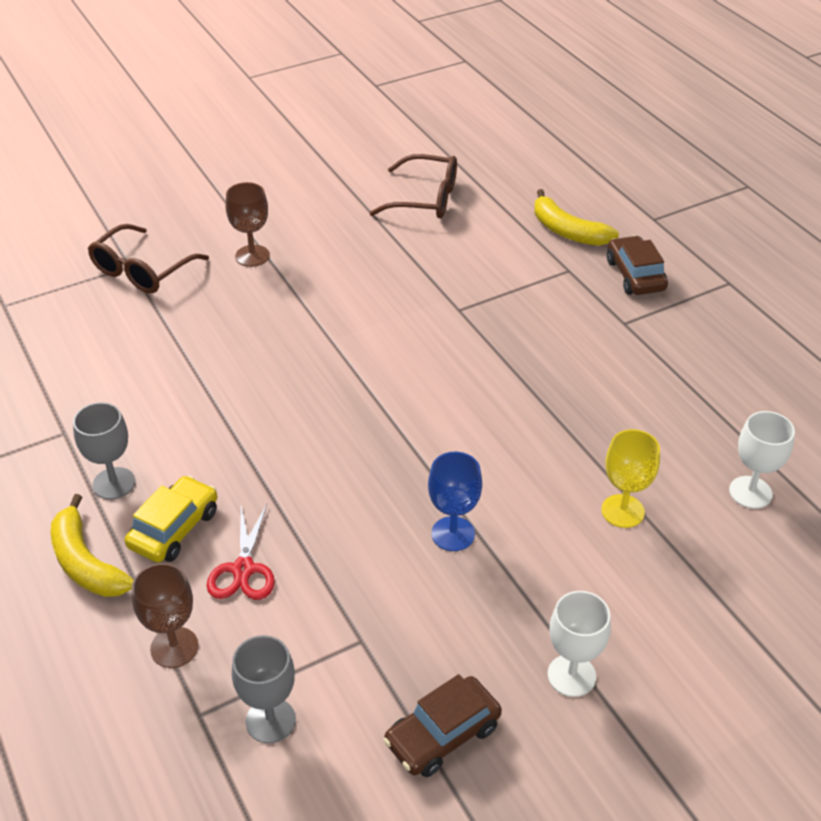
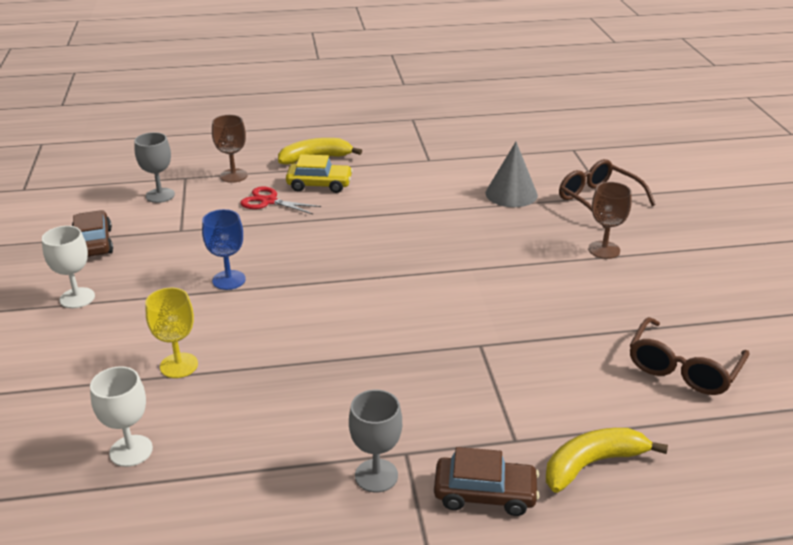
camera: 110 degrees right, 10 degrees down
(114, 483) = (372, 170): grey goblet -> grey goblet (376, 475)
(146, 338) = (511, 194): none -> grey cone
(174, 529) = (319, 184): yellow car -> yellow car turned 45 degrees counterclockwise

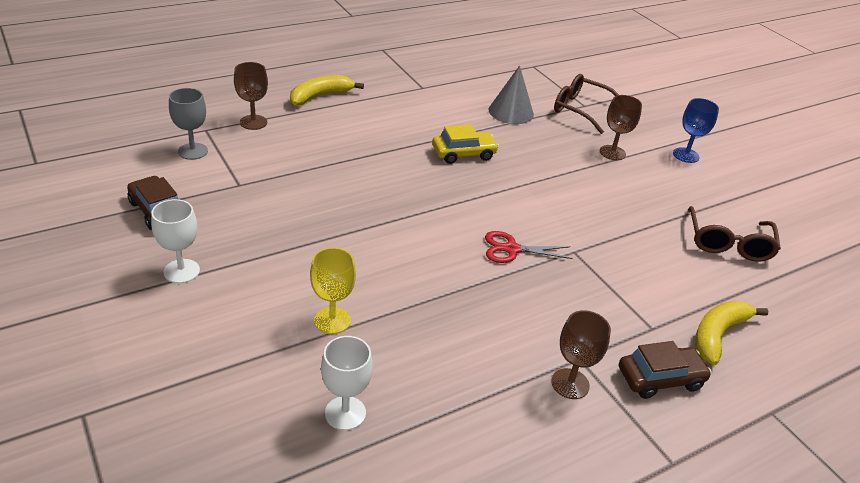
camera: 25 degrees left, 5 degrees up
(229, 280) = (321, 228): blue goblet -> blue goblet (686, 155)
(268, 201) = (305, 144): red scissors -> red scissors (511, 249)
(319, 184) = (341, 122): yellow car -> yellow car (463, 154)
(376, 475) = (570, 384): grey goblet -> brown goblet

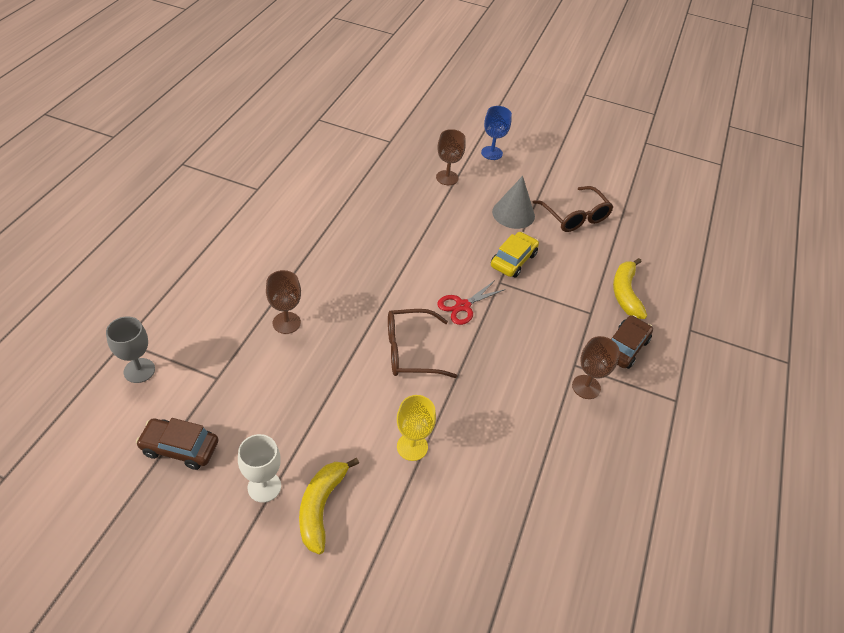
camera: 40 degrees left, 10 degrees up
(253, 122) = (157, 307): brown goblet -> brown goblet (286, 323)
(320, 96) = (184, 245): yellow banana -> yellow banana (321, 507)
(345, 413) = (491, 508): white goblet -> none
(463, 154) = (352, 239): yellow car -> yellow car (513, 260)
(511, 112) = (346, 177): grey cone -> grey cone (513, 214)
(580, 110) = (391, 147): brown glasses -> brown glasses (410, 351)

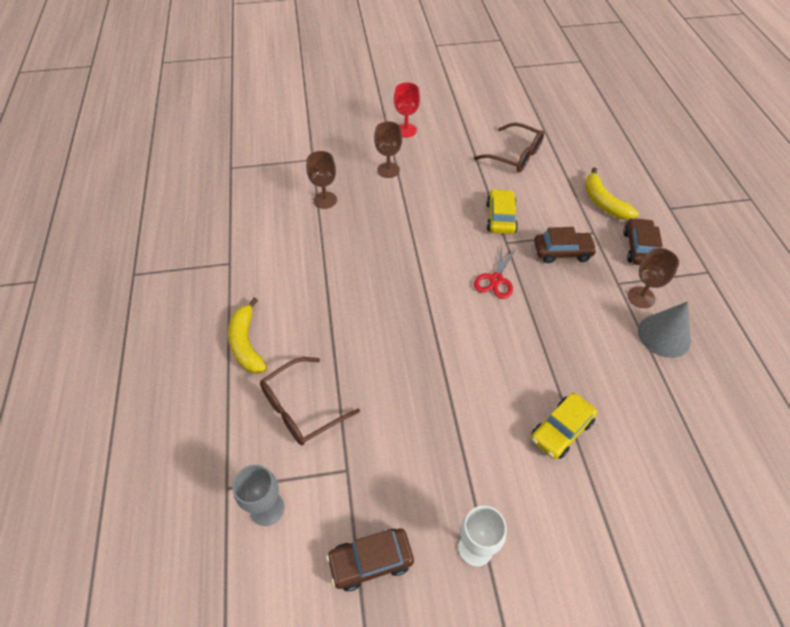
camera: 25 degrees left, 5 degrees up
(286, 323) = (364, 379): brown goblet -> brown goblet (325, 200)
(321, 507) = (537, 533): yellow banana -> yellow banana (246, 344)
(410, 351) = (488, 344): brown glasses -> brown glasses (301, 409)
(412, 447) = (561, 430): yellow goblet -> yellow car
(491, 153) = (406, 130): blue goblet -> red goblet
(513, 214) = (467, 176): grey cone -> grey cone (664, 335)
(545, 314) = (562, 252): none -> brown car

